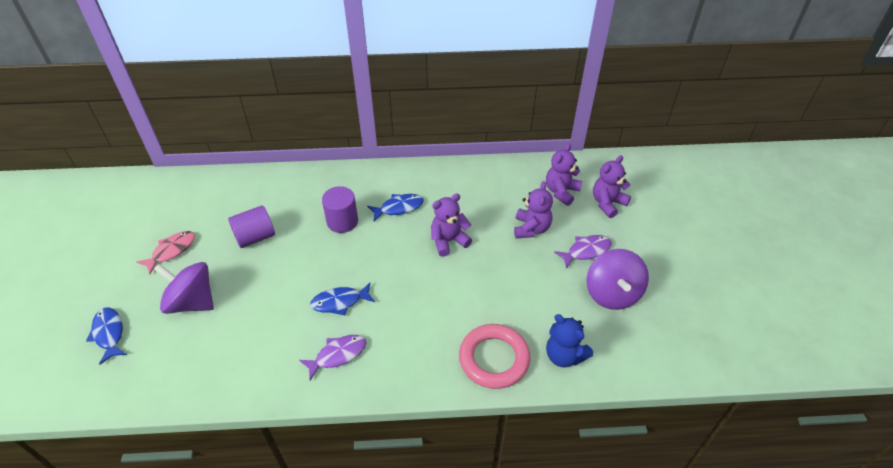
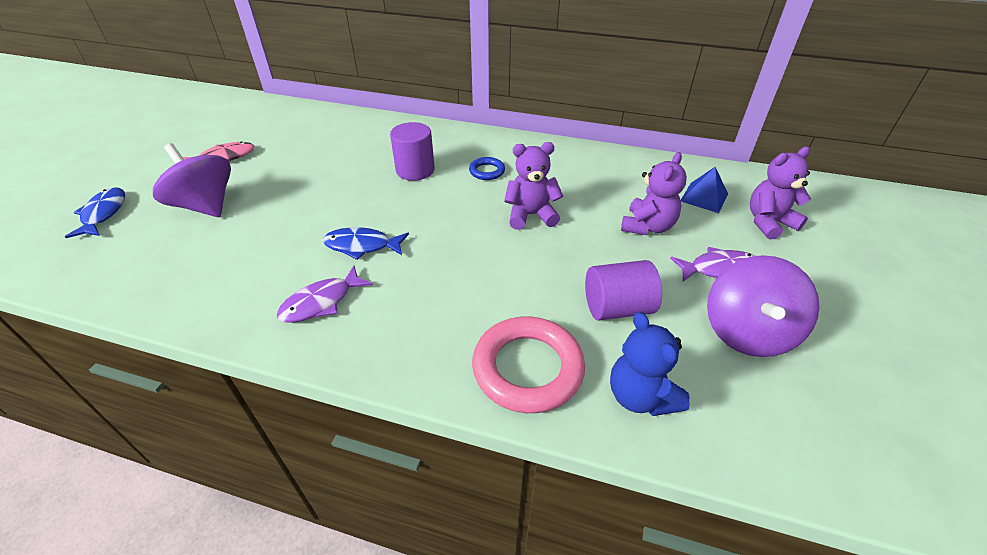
camera: 20 degrees right, 5 degrees down
(255, 237) = (313, 164): purple cylinder -> purple cylinder (617, 308)
(337, 355) = (321, 302): purple fish -> purple fish turned 150 degrees clockwise
(399, 208) = (487, 171): blue fish -> blue ring
(561, 192) = (704, 197): purple teddy bear -> blue pyramid

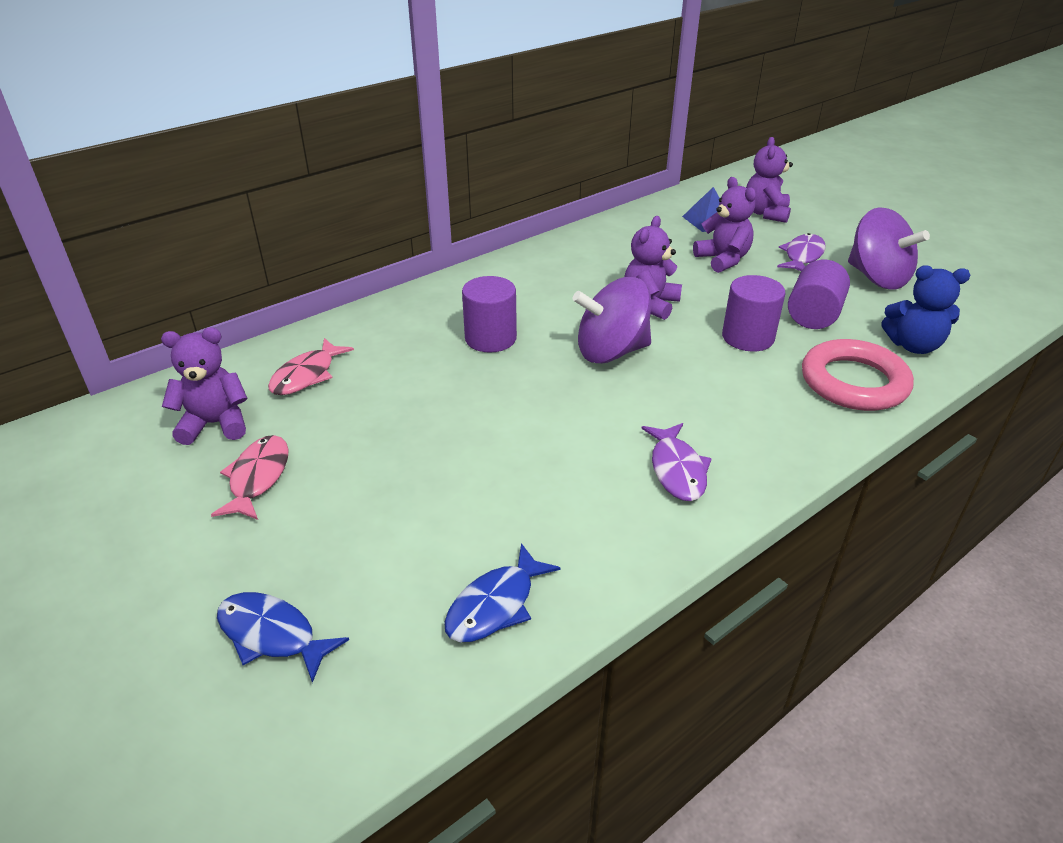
camera: 55 degrees left, 5 degrees down
(205, 206) = (377, 520): purple spinning top -> purple spinning top (611, 351)
(261, 128) = (215, 424): none -> purple teddy bear
(323, 132) = (307, 375): none -> pink fish
(362, 246) = (602, 416): blue fish -> blue fish (495, 605)
(487, 171) = (547, 298): blue ring -> none
(535, 280) = (748, 337): none -> purple cylinder

